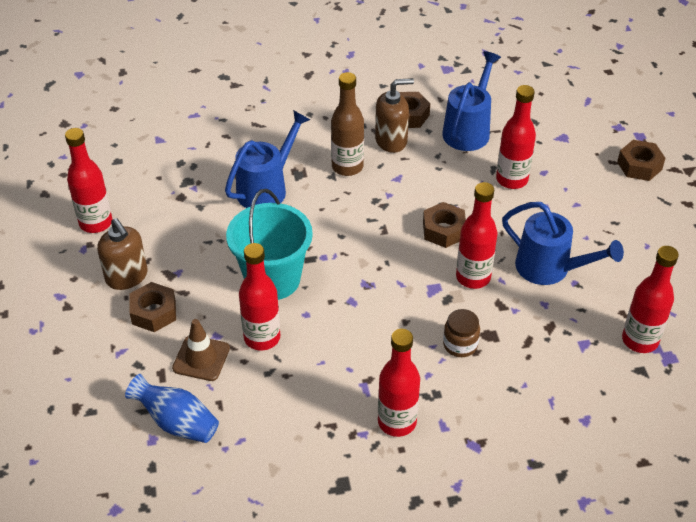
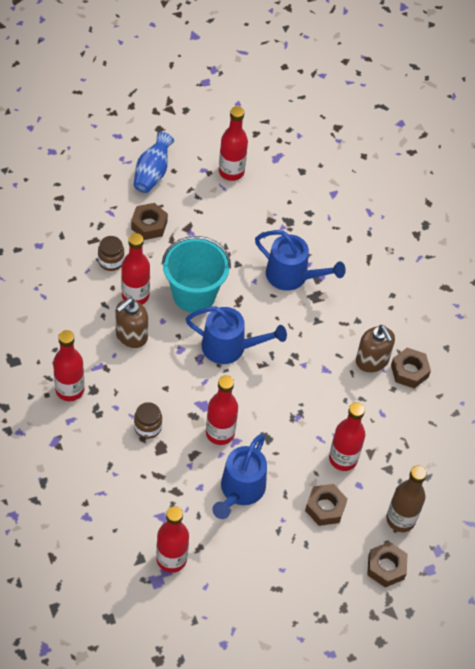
camera: 75 degrees right, 10 degrees up
(127, 277) = (180, 202): brown soap dispenser -> brown soap dispenser (131, 335)
(177, 422) = (54, 257): blue vase -> blue vase (152, 173)
(201, 358) = (111, 261): brown traffic cone -> brown jar
(347, 167) = (331, 331): brown bottle -> brown bottle (400, 519)
(443, 230) = (269, 408): brown nut -> brown nut (325, 507)
(468, 129) = (402, 421): blue watering can -> blue watering can (230, 347)

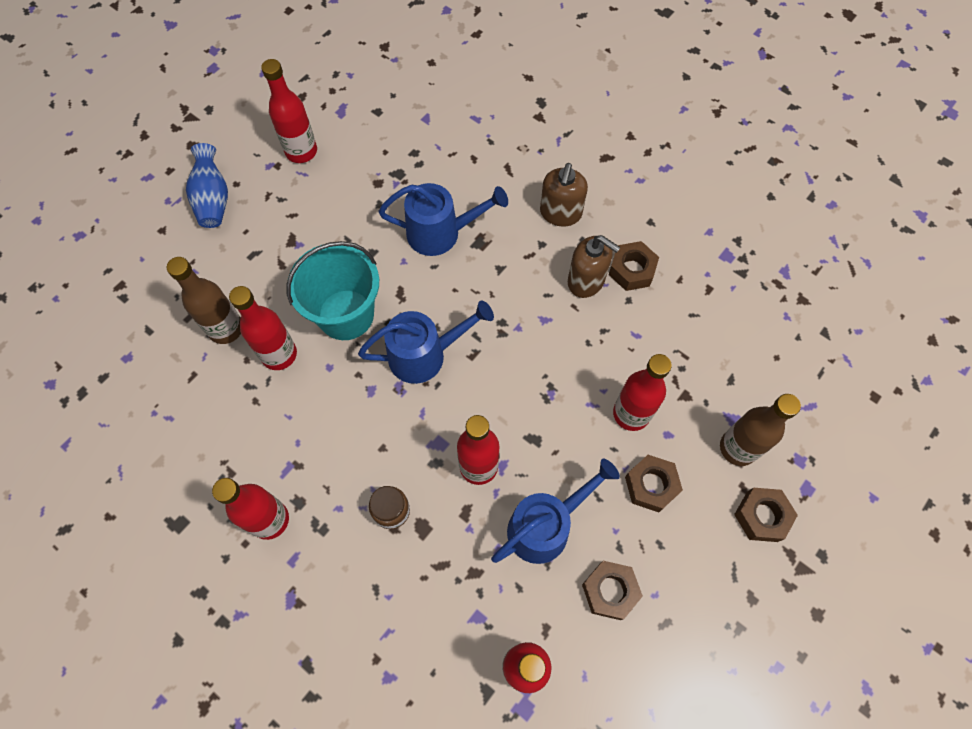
camera: 25 degrees left, 10 degrees up
(111, 261) = (226, 329): brown jar -> brown bottle
(131, 335) = (303, 406): brown soap dispenser -> brown soap dispenser (560, 213)
(149, 225) = (245, 261): brown nut -> brown nut (610, 591)
(240, 491) = (546, 525): blue watering can -> blue watering can turned 120 degrees counterclockwise

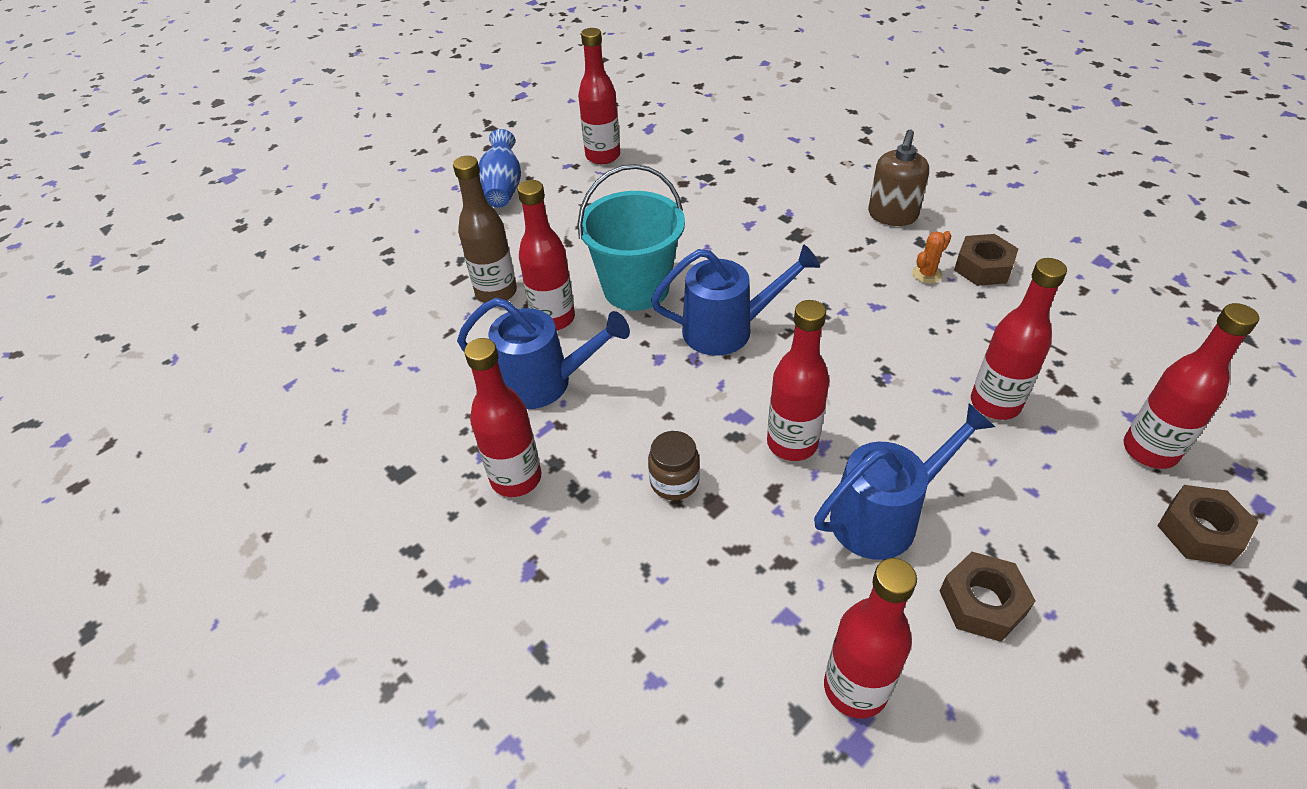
camera: 10 degrees right, 20 degrees down
(441, 233) = (753, 225): blue watering can -> blue watering can (546, 382)
(586, 281) = (927, 274): brown soap dispenser -> orange cactus
(651, 485) = (1030, 482): brown nut -> none
(738, 448) = (1149, 450): brown bottle -> red bottle

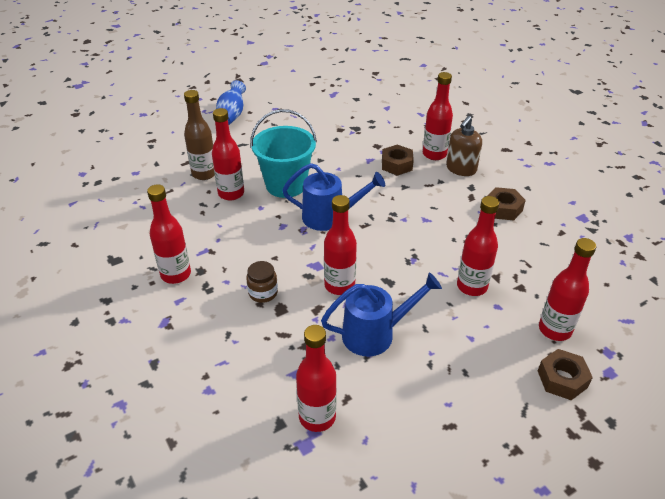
camera: 10 degrees right, 5 degrees down
(546, 382) = (213, 227): blue watering can -> none
(603, 156) = (298, 106): red bottle -> red bottle (434, 154)
(927, 274) = (466, 206): orange cactus -> none
(982, 603) = (410, 389): brown nut -> brown nut (396, 164)

